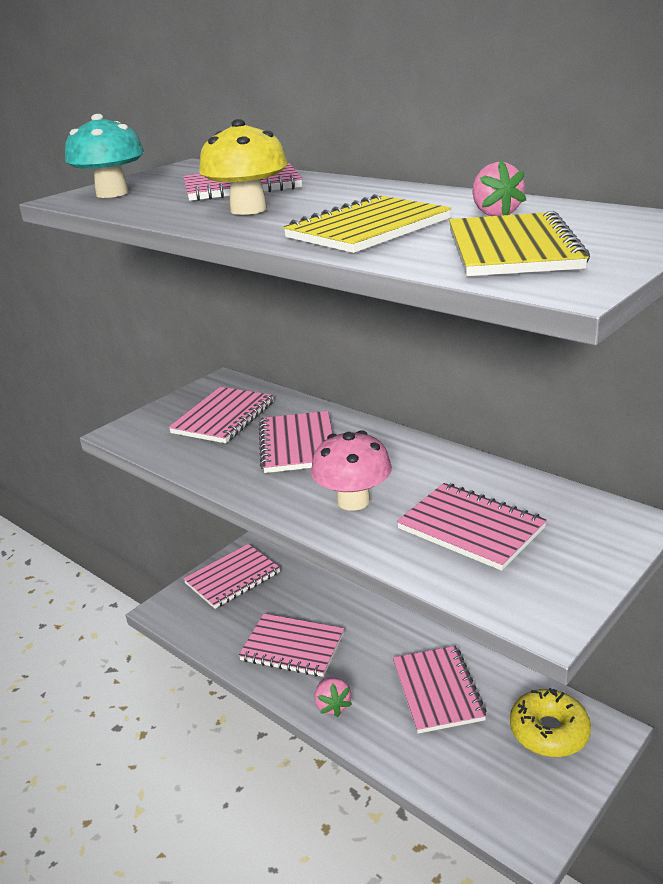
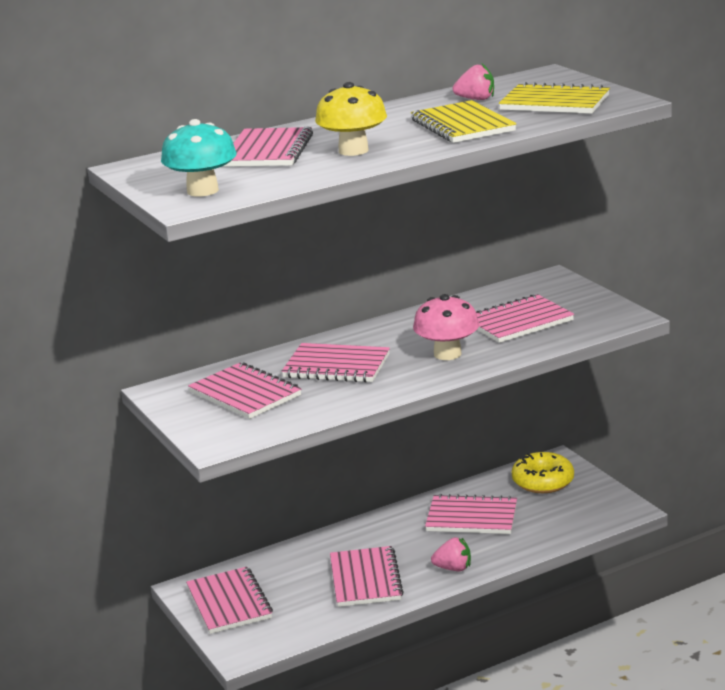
camera: 70 degrees left, 5 degrees down
(292, 647) = (365, 579): pink notebook -> pink notebook turned 45 degrees counterclockwise

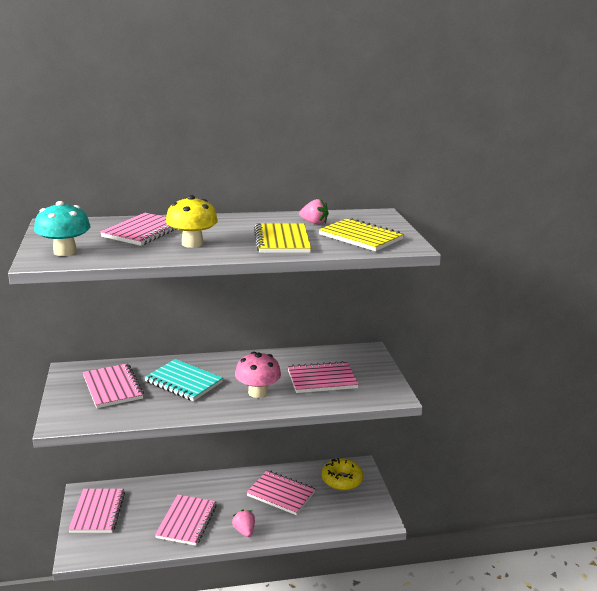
camera: 15 degrees right, 0 degrees up
(336, 366) = (183, 382): pink notebook -> turquoise notebook
(453, 568) = (244, 531): pink strawberry -> pink strawberry turned 135 degrees counterclockwise

